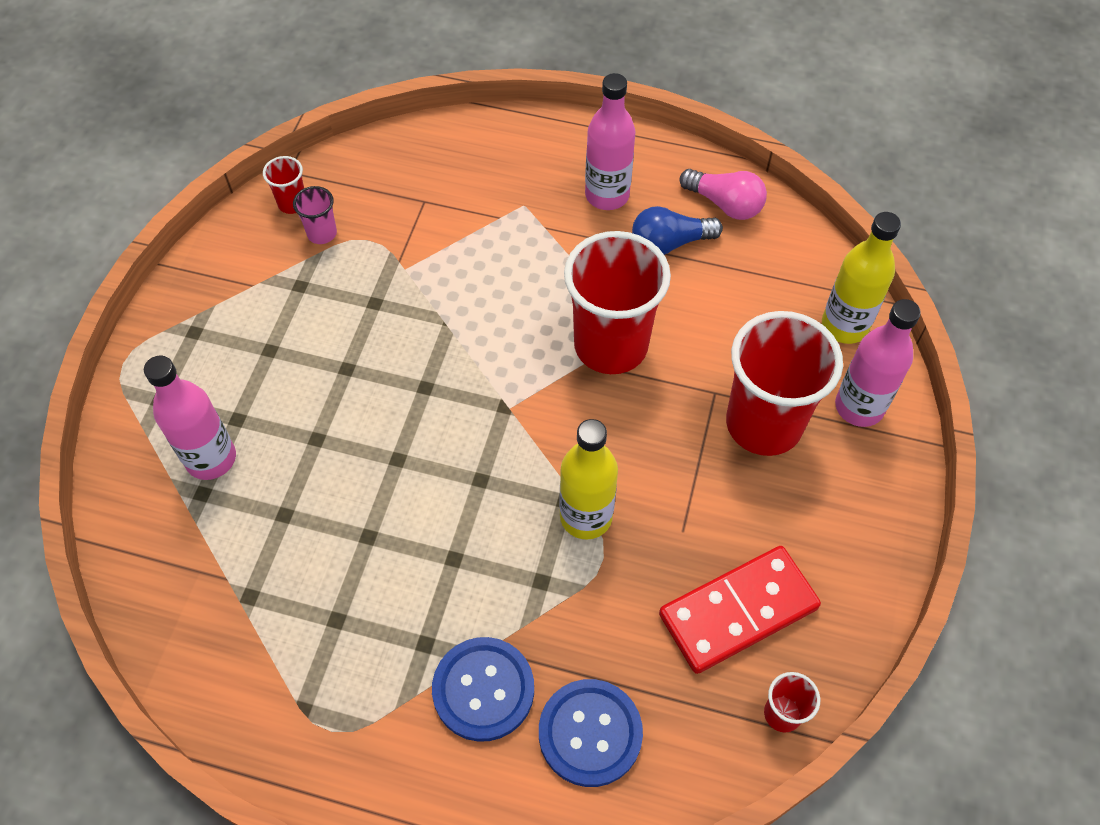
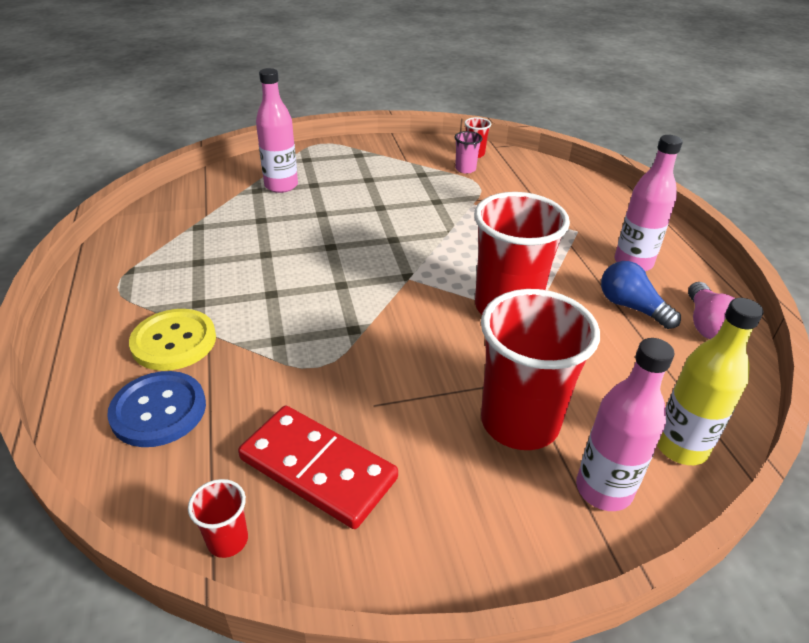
camera: 60 degrees right, 20 degrees down
(483, 690) = (174, 341): blue button -> yellow button
(586, 517) = (347, 344): yellow bottle -> none

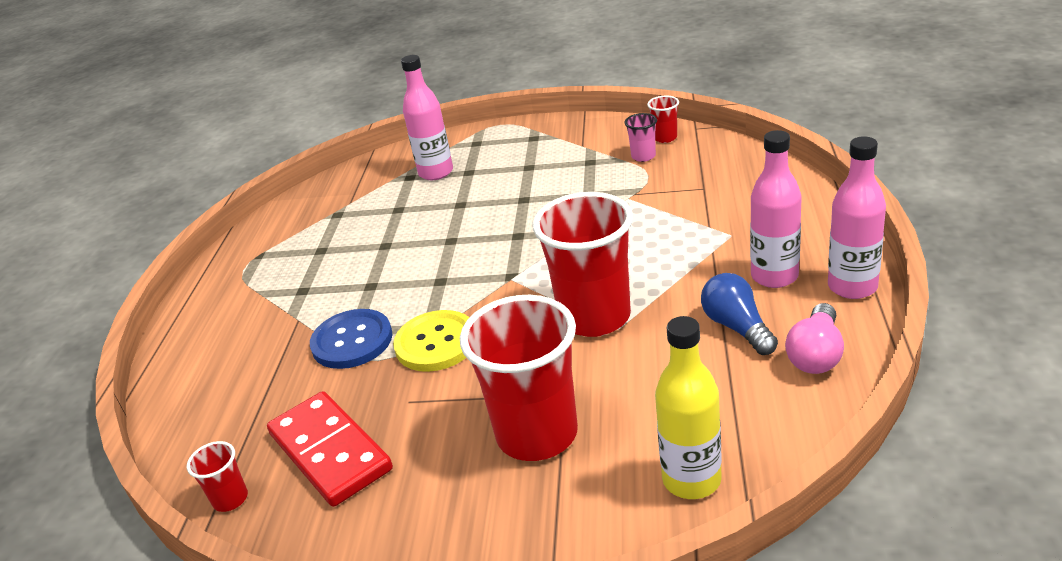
camera: 25 degrees right, 5 degrees down
(158, 410) = (227, 385): blue button -> blue button (352, 341)
(174, 341) = (266, 325): yellow button -> yellow button (436, 343)
(603, 489) = (581, 509): pink bottle -> pink bottle (852, 287)

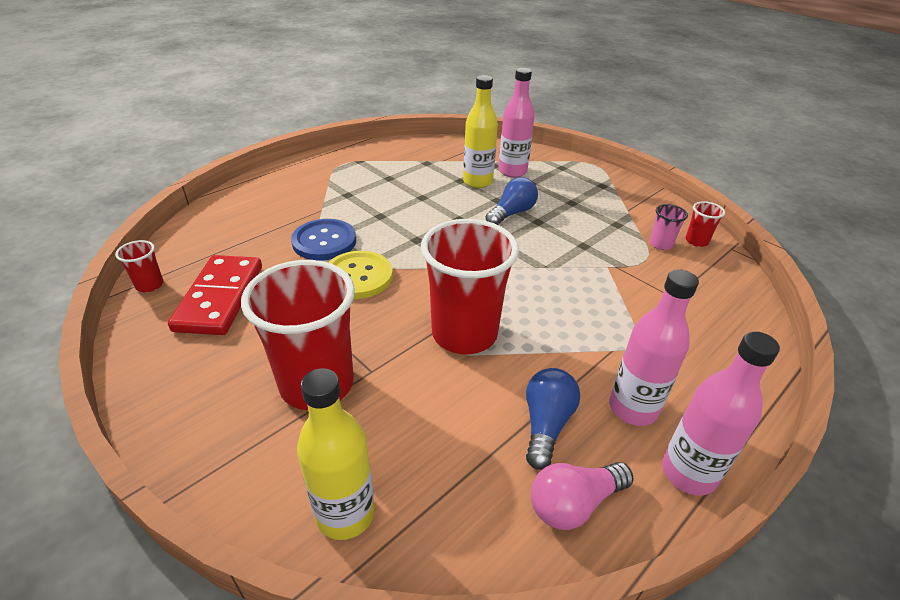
camera: 35 degrees right, 5 degrees up
(417, 200) = (477, 182): none -> yellow bottle
(491, 207) = (512, 213): none -> blue light bulb

